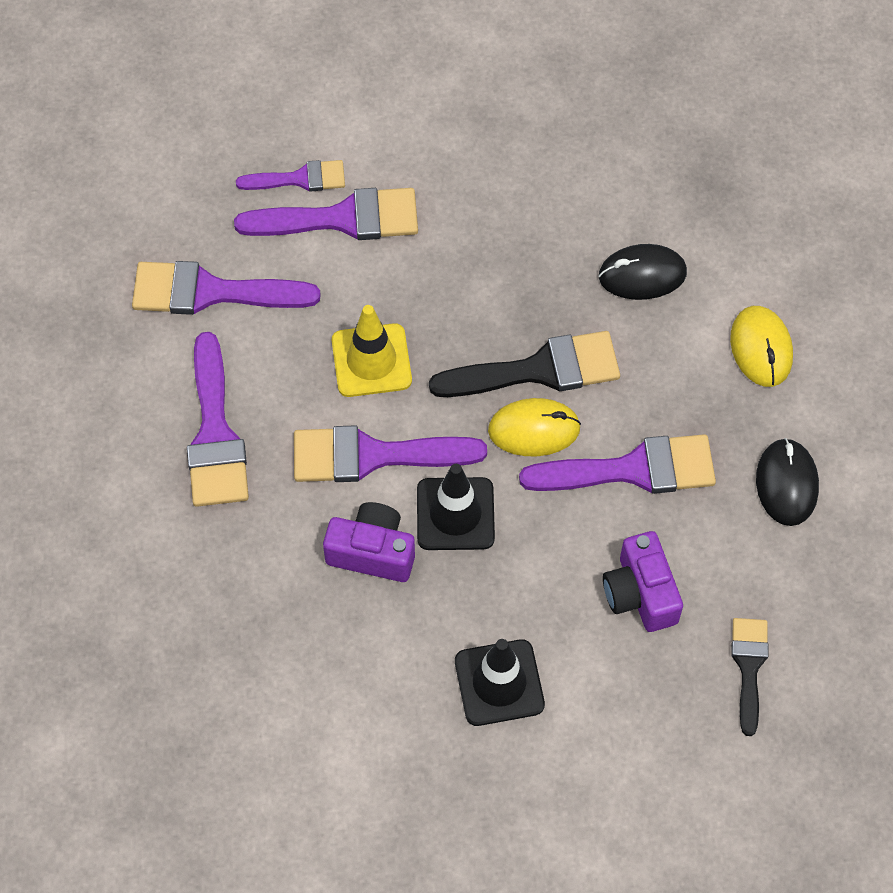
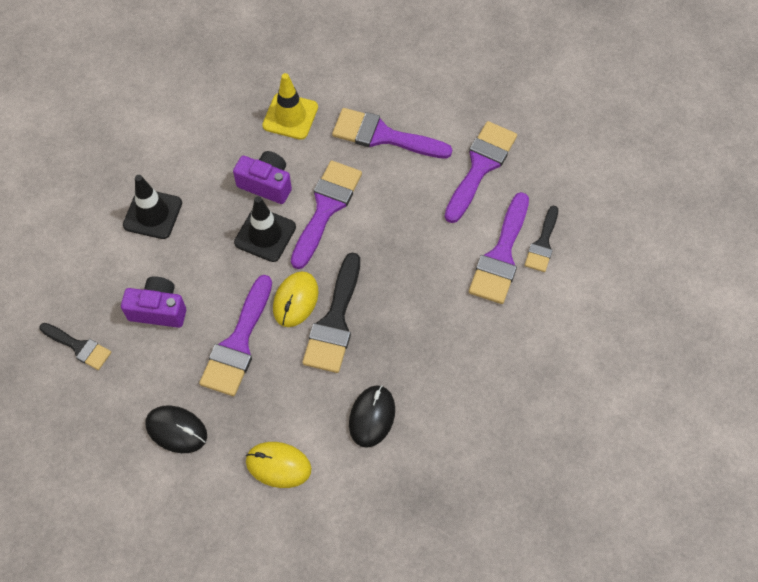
camera: 115 degrees right, 0 degrees up
(300, 179) = (542, 244): purple brush -> black brush
(371, 360) = (390, 232): yellow traffic cone -> yellow traffic cone (290, 116)
(372, 552) = (266, 184): purple camera -> purple camera turned 105 degrees counterclockwise

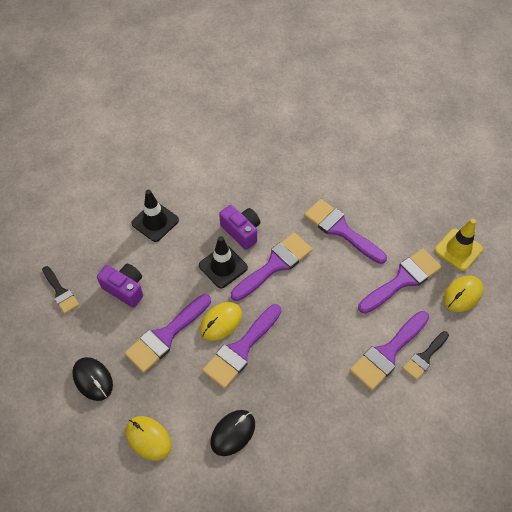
camera: 25 degrees right, 5 degrees down
(290, 116) = (281, 191): yellow traffic cone -> yellow traffic cone (458, 249)
(335, 321) = (241, 349): black brush -> purple brush
(553, 157) = (462, 294): none -> yellow mouse

